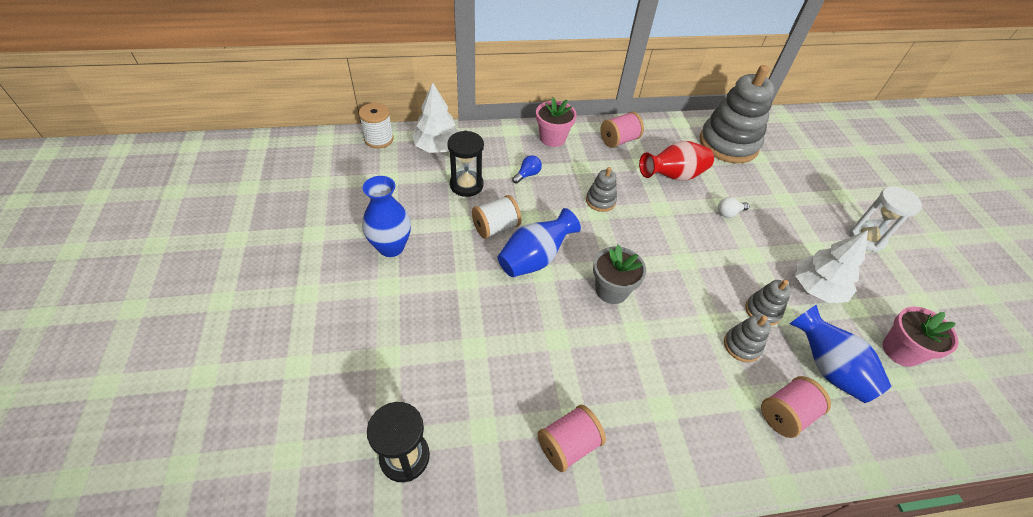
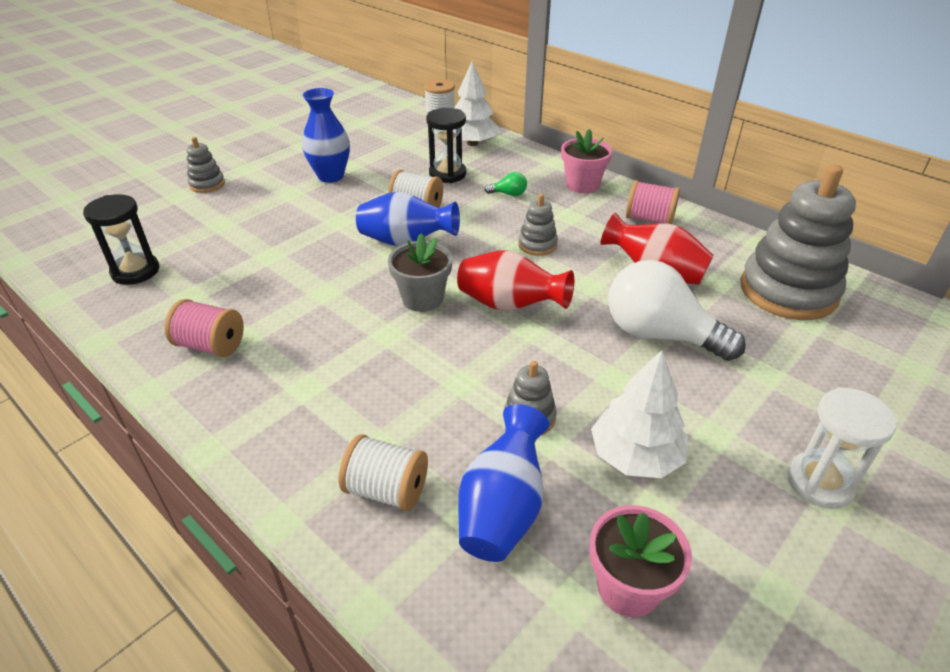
camera: 55 degrees right, 10 degrees down
(527, 175) = (508, 194): blue light bulb -> green light bulb
(653, 254) = (509, 305): none -> red vase
(729, 213) = (659, 335): white light bulb -> white light bulb, size x2.48
(742, 346) = (452, 418): grey stacking toy -> grey stacking toy (207, 184)
(785, 414) = (386, 490): pink spool -> white spool

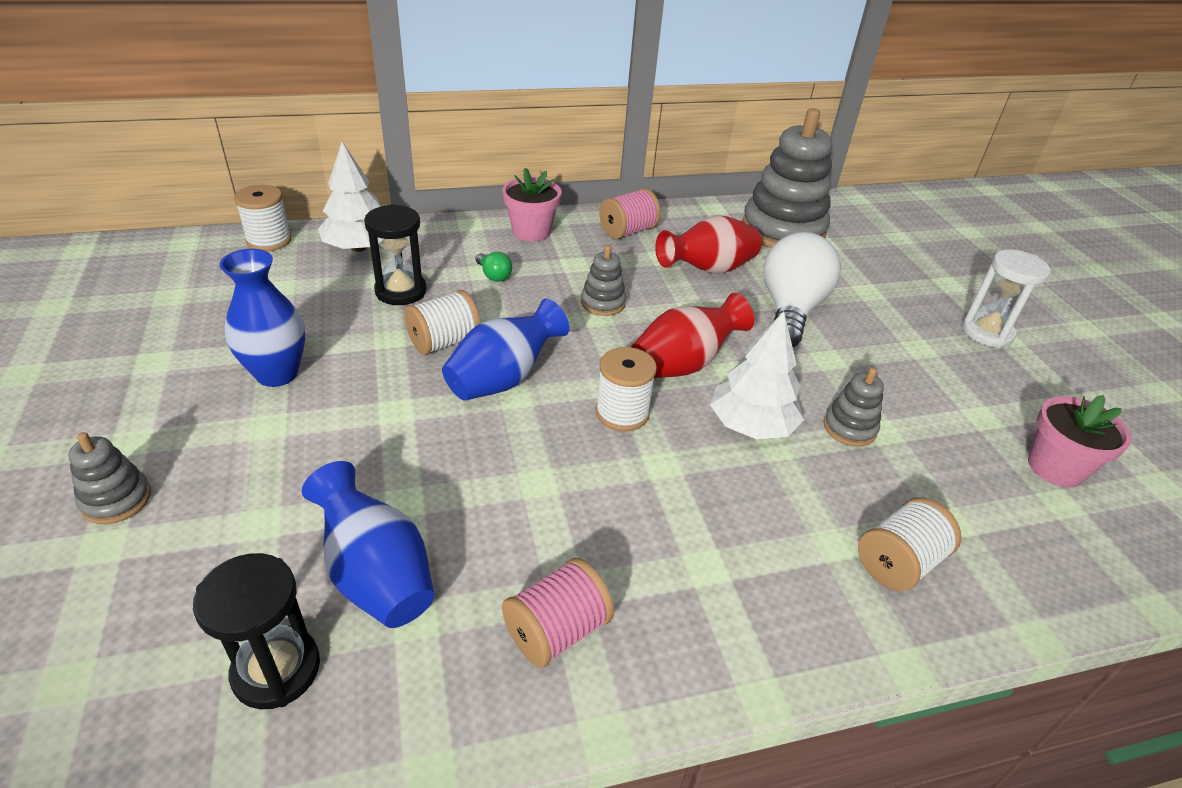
camera: 60 degrees left, 0 degrees up
(422, 298) = (622, 413): grey flower pot -> white spool
(502, 509) = (953, 496): blue vase -> blue vase (376, 574)
(508, 194) = (494, 275): green light bulb -> green light bulb turned 105 degrees clockwise
(635, 456) = (925, 396): white tree -> white tree (751, 425)
(659, 335) = (790, 310): white light bulb -> white light bulb turned 135 degrees clockwise

